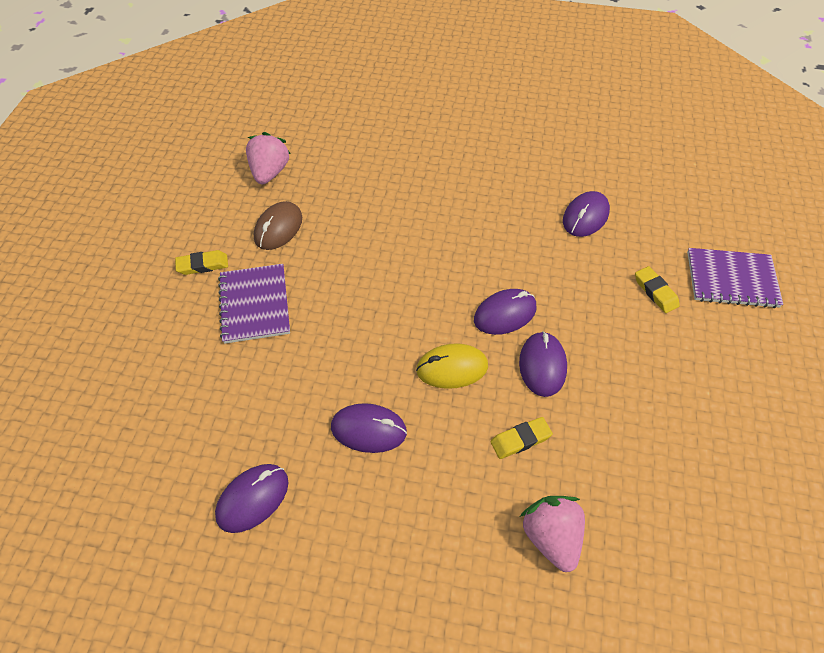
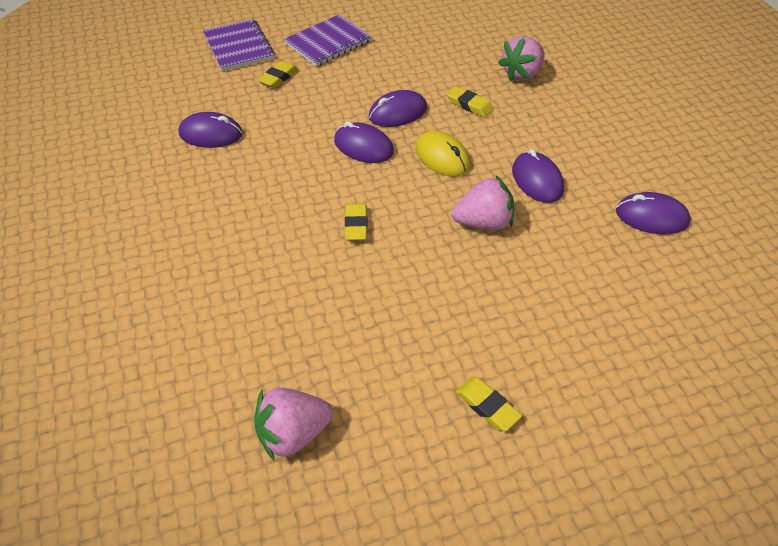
camera: 120 degrees left, 5 degrees down
(254, 304) = (494, 322): purple notebook -> purple notebook (328, 42)
(278, 228) = (381, 363): brown mouse -> none
(350, 353) = (483, 222): none -> pink strawberry
(410, 267) = (356, 225): none -> yellow eraser

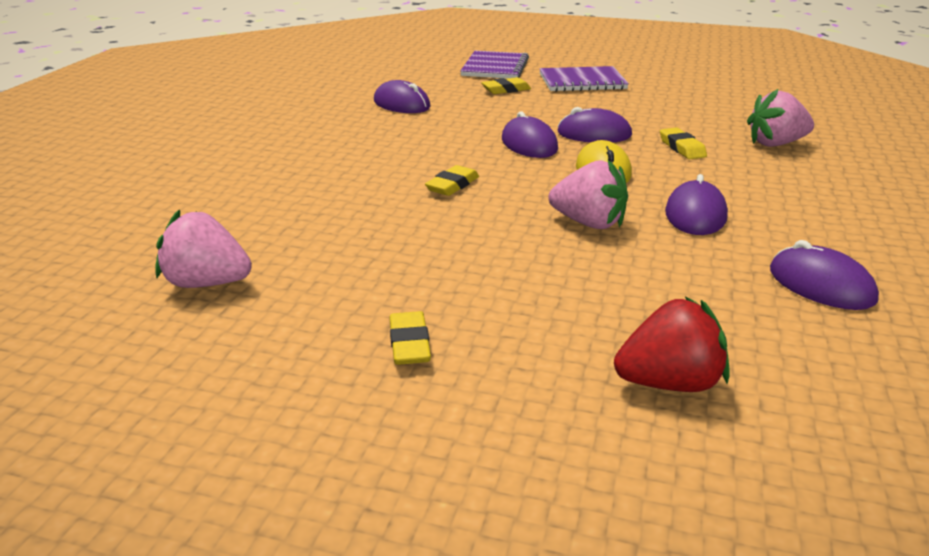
camera: 35 degrees right, 20 degrees down
(646, 349) = (669, 383): none -> red strawberry

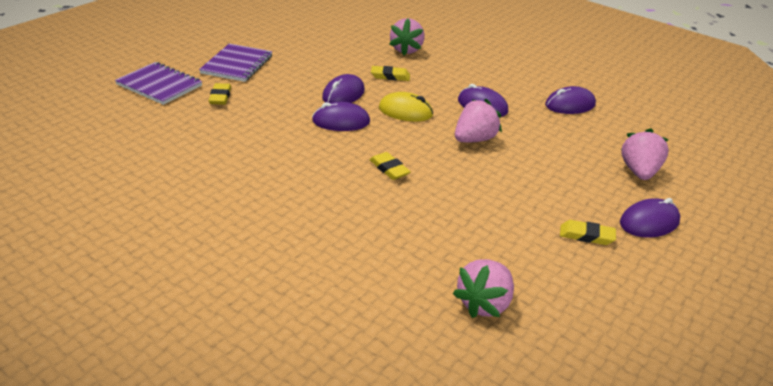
camera: 70 degrees left, 5 degrees up
(401, 104) = (203, 149): purple mouse -> purple mouse (649, 222)
(669, 383) = (639, 172): red strawberry -> pink strawberry

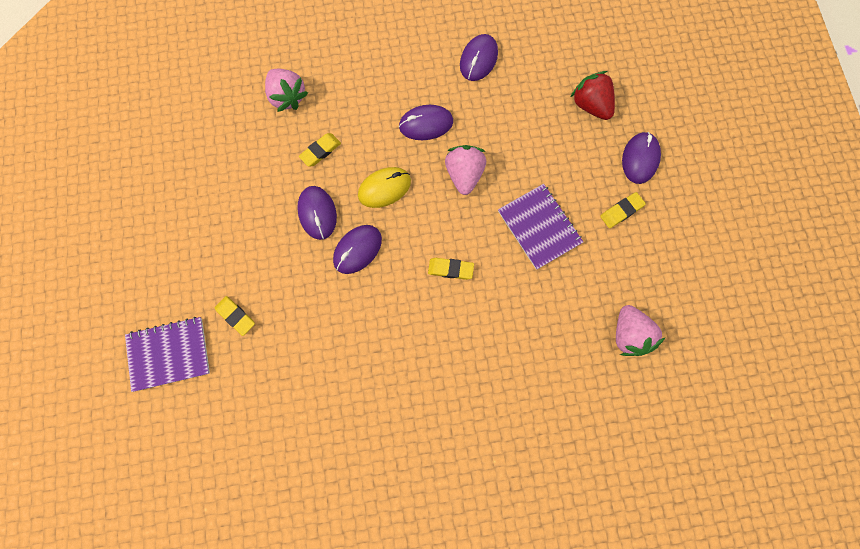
camera: 45 degrees left, 40 degrees up
(237, 64) = (187, 261): purple notebook -> purple notebook (539, 227)
(639, 172) = (590, 105): pink strawberry -> red strawberry

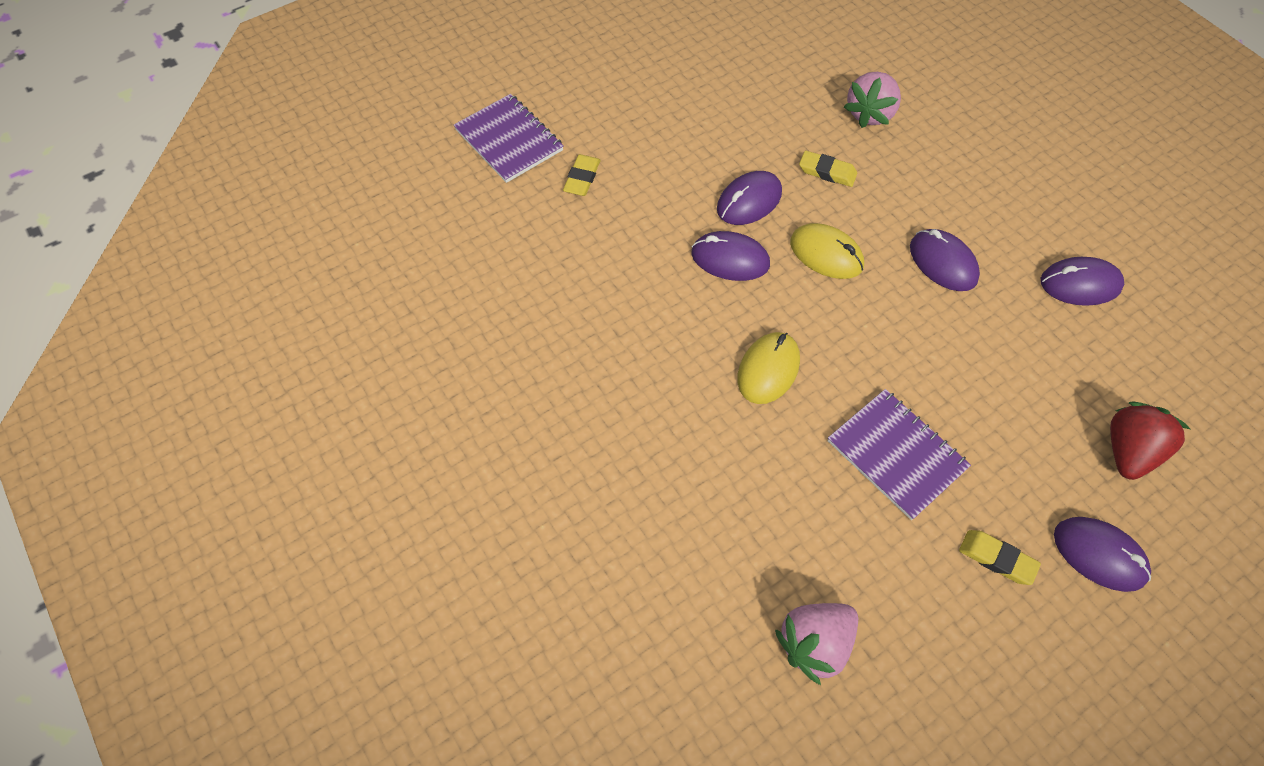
camera: 65 degrees right, 15 degrees down
(450, 269) = (768, 369): yellow eraser -> yellow mouse
(464, 174) = (906, 333): pink strawberry -> none
(539, 227) = (896, 454): purple notebook -> purple notebook turned 75 degrees counterclockwise
(640, 159) = (1099, 555): purple mouse -> purple mouse turned 45 degrees clockwise

